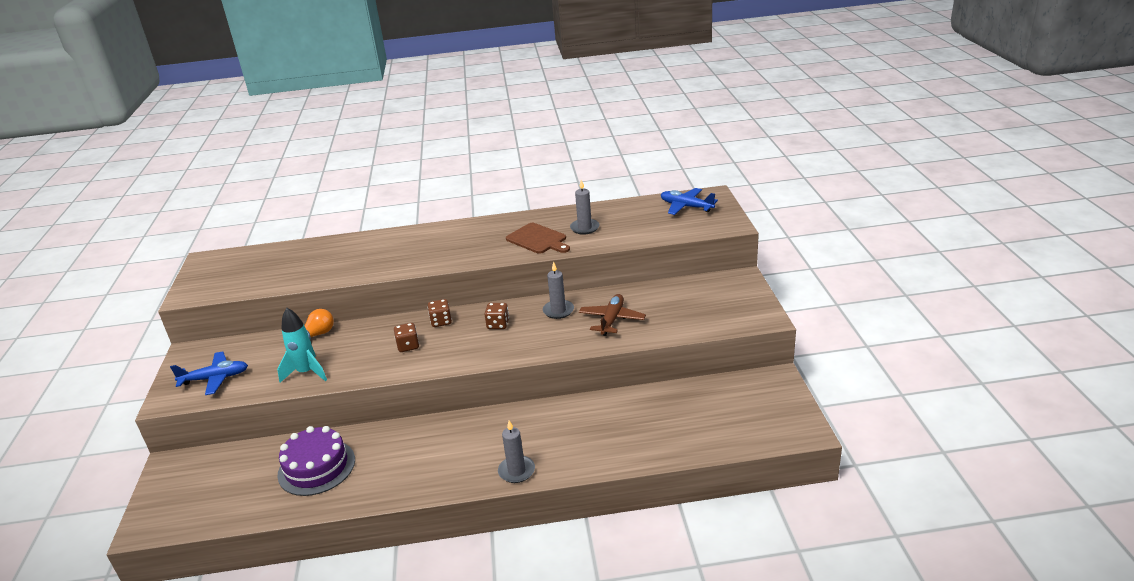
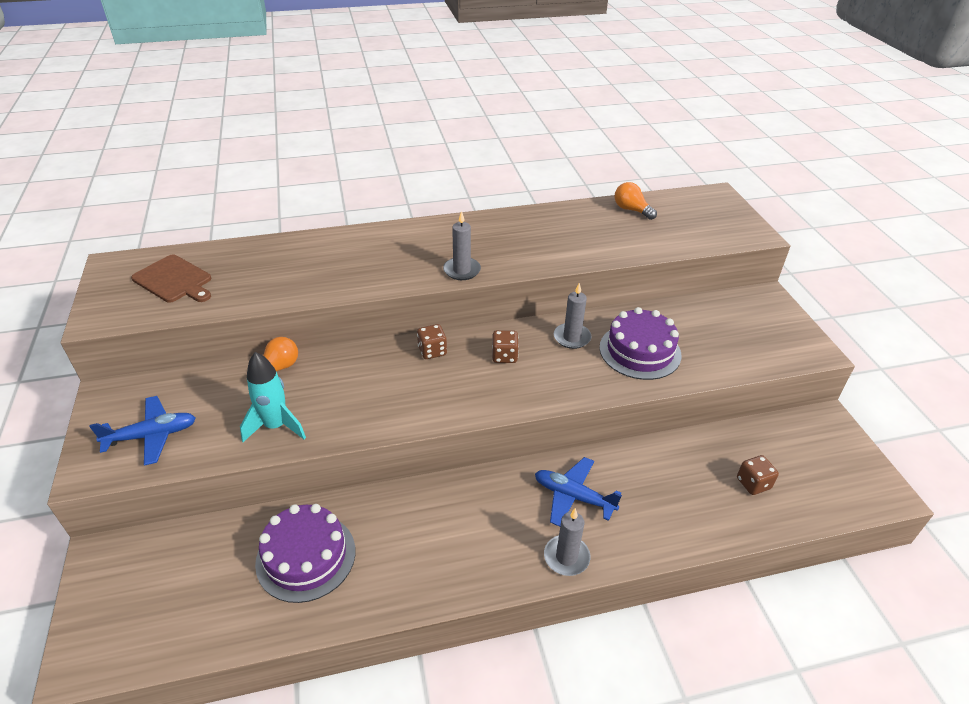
camera: 10 degrees left, 10 degrees up
(408, 346) = (400, 386): brown dice -> brown dice (753, 483)
(538, 239) = (537, 247): brown cutting board -> brown cutting board (174, 280)
(585, 228) = (587, 233): grey candle -> grey candle (462, 270)
(612, 320) = (640, 351): brown plane -> purple cake
(630, 209) = (631, 210): none -> orange light bulb
(686, 207) = (695, 209): blue plane -> blue plane (573, 496)

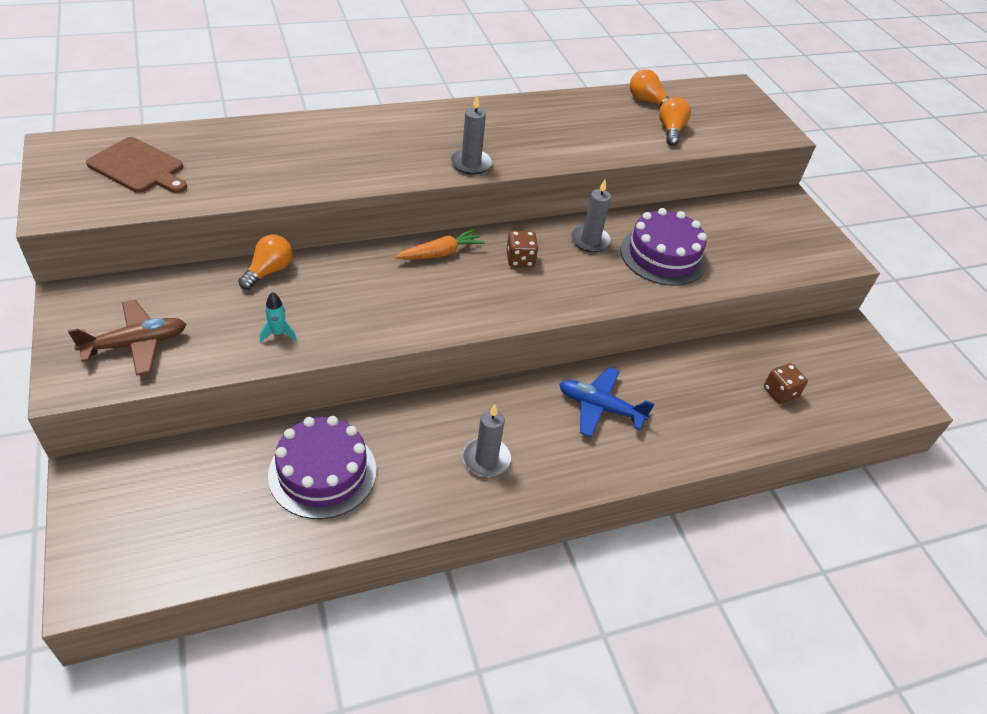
camera: 10 degrees left, 5 degrees up
(152, 435) = (136, 344): blue plane -> brown plane
(276, 426) = (278, 334): turquoise rocket -> turquoise rocket, size x0.51
(432, 351) = (440, 253): brown dice -> orange carrot
(566, 557) = (598, 467): grey candle -> grey candle (486, 459)
(650, 236) = (670, 130): none -> orange light bulb

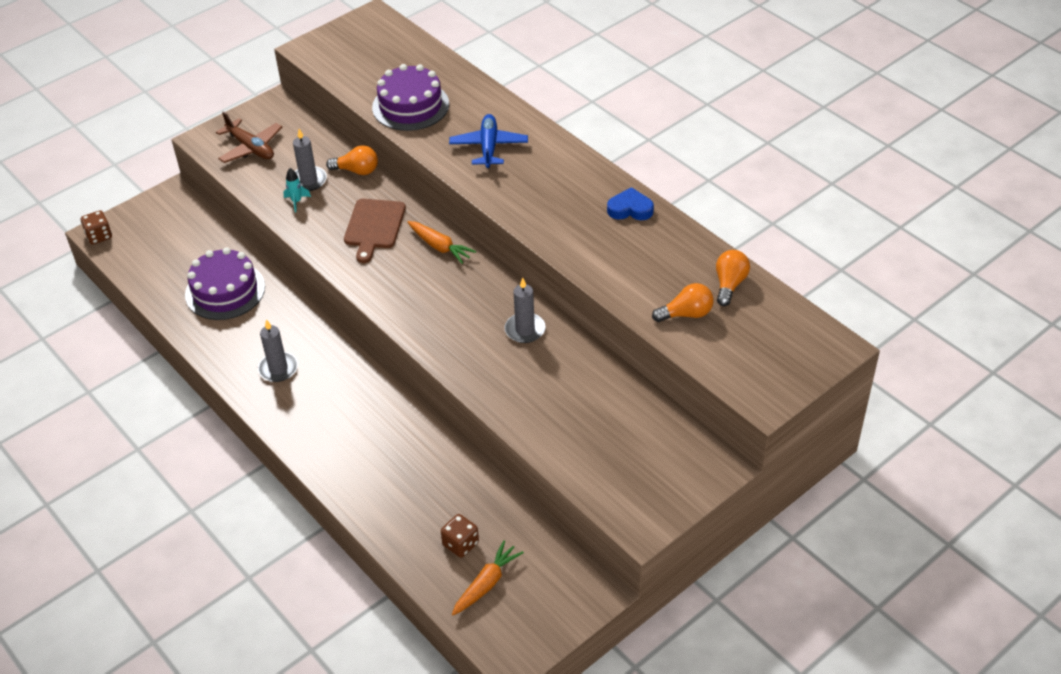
camera: 75 degrees right, 0 degrees up
(139, 167) = (377, 56): brown cutting board -> brown cutting board (374, 226)
(471, 163) = (514, 204): grey candle -> grey candle (309, 180)
(520, 259) = (465, 294): brown dice -> brown dice (99, 236)
(525, 110) = (630, 209): none -> blue heart
(600, 407) = (368, 420): blue plane -> blue plane (489, 147)
(663, 256) = (539, 384): purple cake -> purple cake (410, 106)
(829, 391) = (486, 584): none -> orange carrot

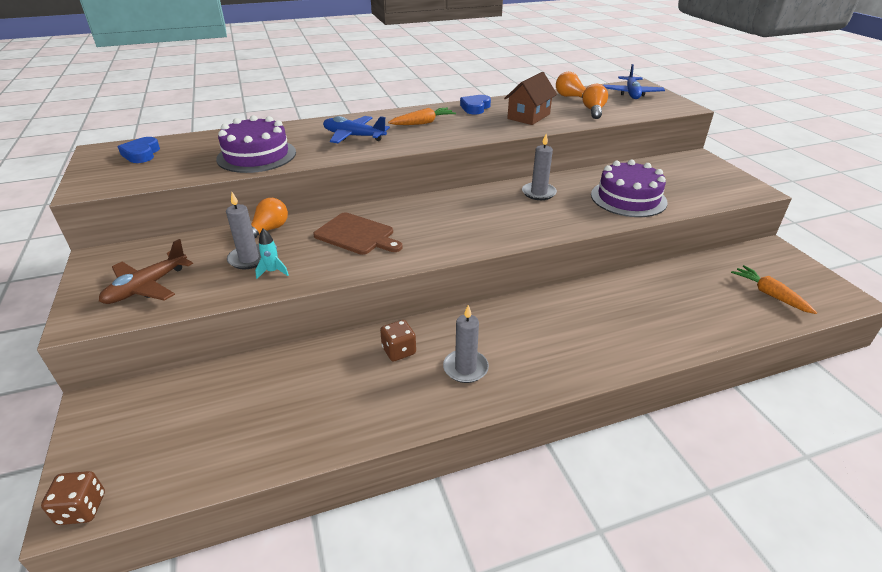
camera: 70 degrees left, 10 degrees down
(225, 291) = (313, 388): purple cake -> purple cake (628, 198)
(251, 148) = (147, 287): brown plane -> brown plane turned 150 degrees clockwise
(378, 41) = (141, 154): none -> blue heart
(439, 246) = (413, 209): orange carrot -> orange carrot (423, 123)
(460, 544) = (726, 299): brown dice -> brown dice (399, 351)
(629, 260) = (528, 116): none -> brown house
(786, 342) = (631, 94): none -> blue plane

